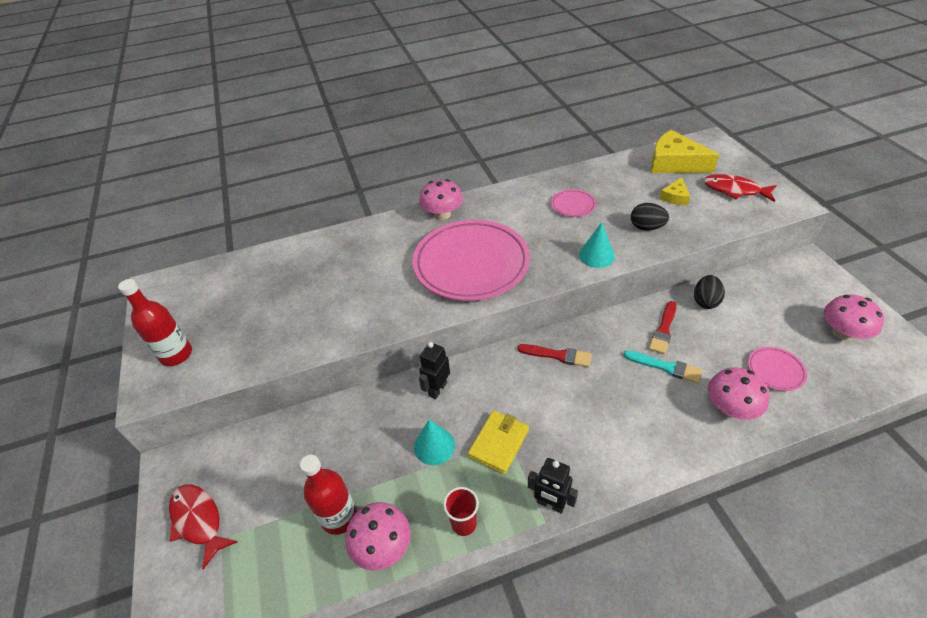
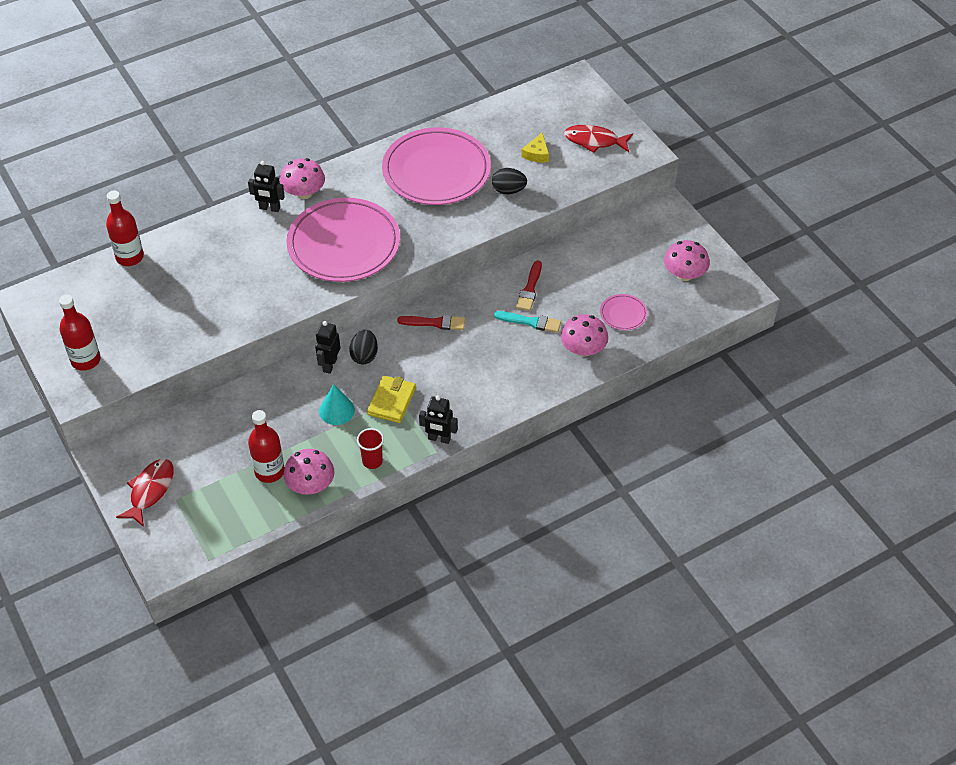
camera: 15 degrees left, 5 degrees up
(198, 520) = (150, 491): red fish -> red fish turned 75 degrees clockwise
(264, 257) = (130, 257): none -> red bottle
(407, 225) = (269, 208): none -> black robot
(573, 205) = (436, 171): pink plate -> pink plate, size x2.39
(596, 255) = (462, 224): turquoise cone -> none
(674, 163) = (537, 112): yellow cheese -> none
(705, 301) = (568, 257): black egg -> black egg (364, 355)

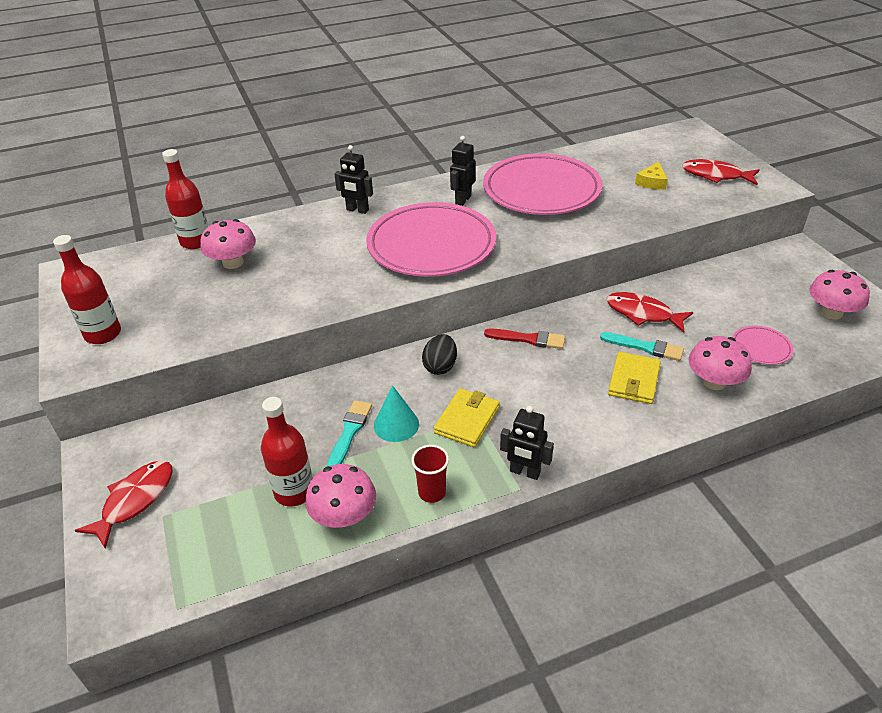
camera: 10 degrees right, 10 degrees down
(301, 420) = (350, 432): none -> turquoise brush
(304, 193) = (397, 200): pink mushroom -> pink mushroom (233, 262)
(329, 365) = (397, 373): black robot -> black robot (462, 200)
(508, 190) = (621, 210): black egg -> none
(520, 354) = (633, 380): none -> yellow wallet
(530, 289) = (642, 314): red brush -> red fish

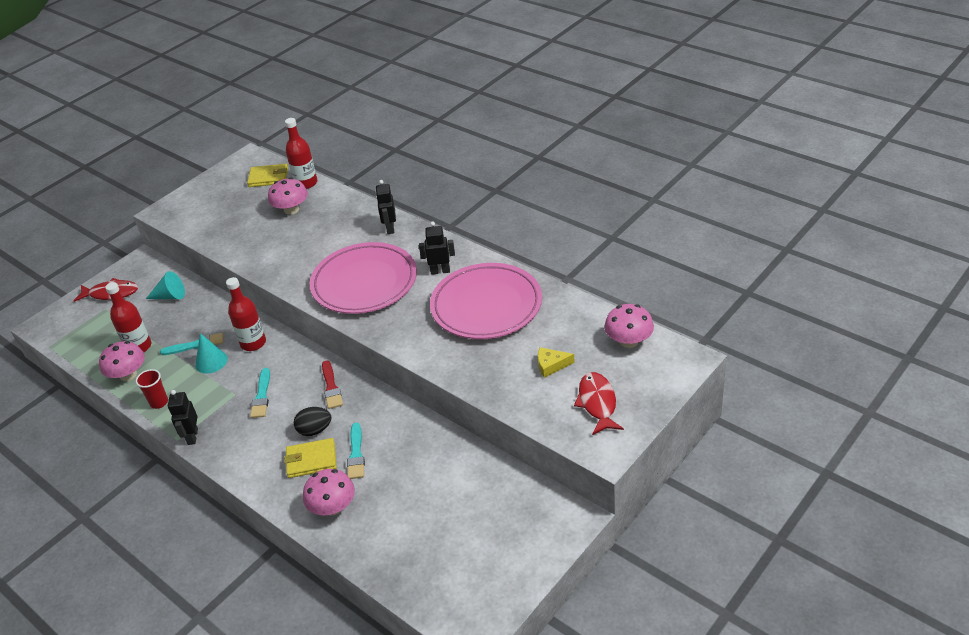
camera: 65 degrees right, 0 degrees up
(103, 334) = (195, 203): red bottle -> red bottle (253, 343)
(219, 436) = (170, 296): none -> turquoise cone
(440, 366) = (277, 356): black egg -> black egg (315, 430)
(467, 420) = (229, 391): yellow wallet -> yellow wallet (268, 177)
(499, 395) = (261, 396): none -> turquoise brush
(642, 314) = (400, 439): red fish -> none
(761, 348) = (394, 525): pink plate -> none
(831, 312) = (476, 564): pink mushroom -> pink mushroom (629, 341)

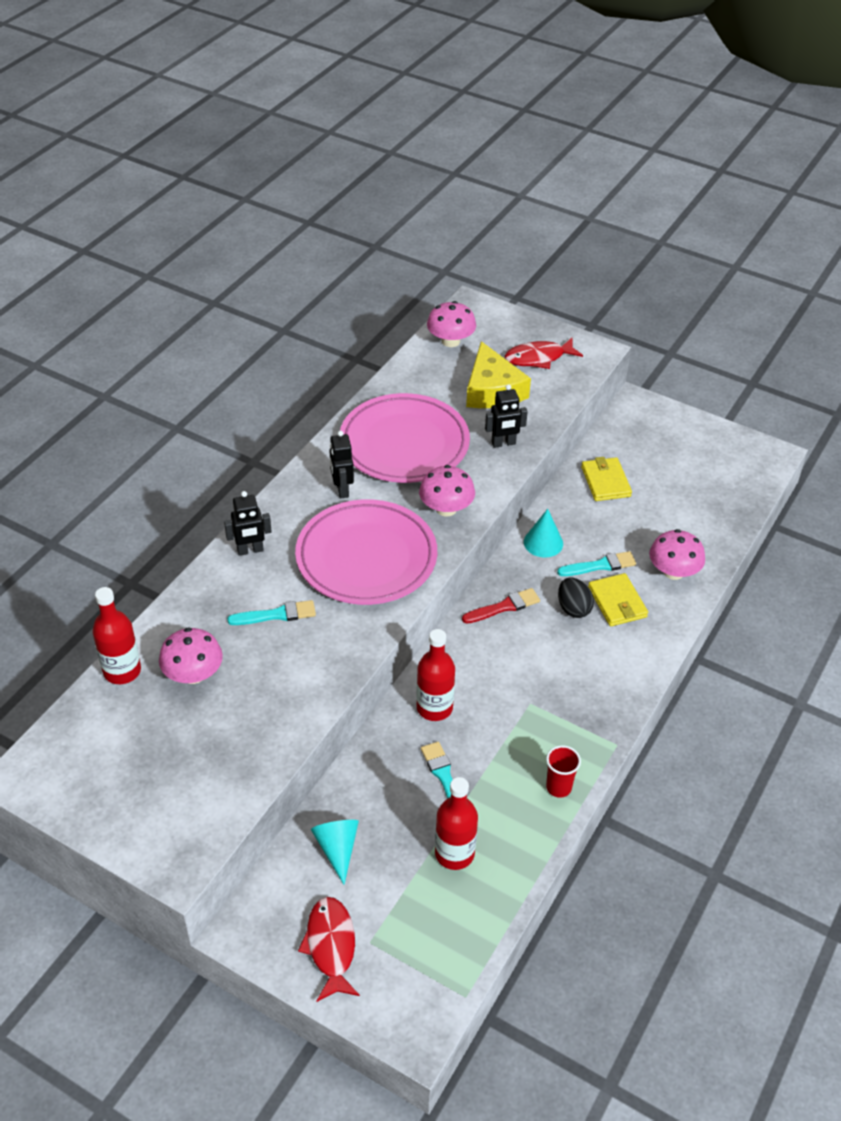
camera: 105 degrees left, 5 degrees up
(128, 375) = (513, 847): pink mushroom -> pink mushroom (446, 508)
(192, 437) = (608, 729): black robot -> black robot (503, 443)
(211, 361) = (475, 748): turquoise cone -> turquoise cone (543, 542)
(261, 396) = (529, 673): turquoise brush -> turquoise brush (276, 615)
(268, 177) = (96, 727): yellow wallet -> yellow wallet (605, 482)
(551, 365) = (492, 390): yellow cheese -> yellow cheese, size x1.99

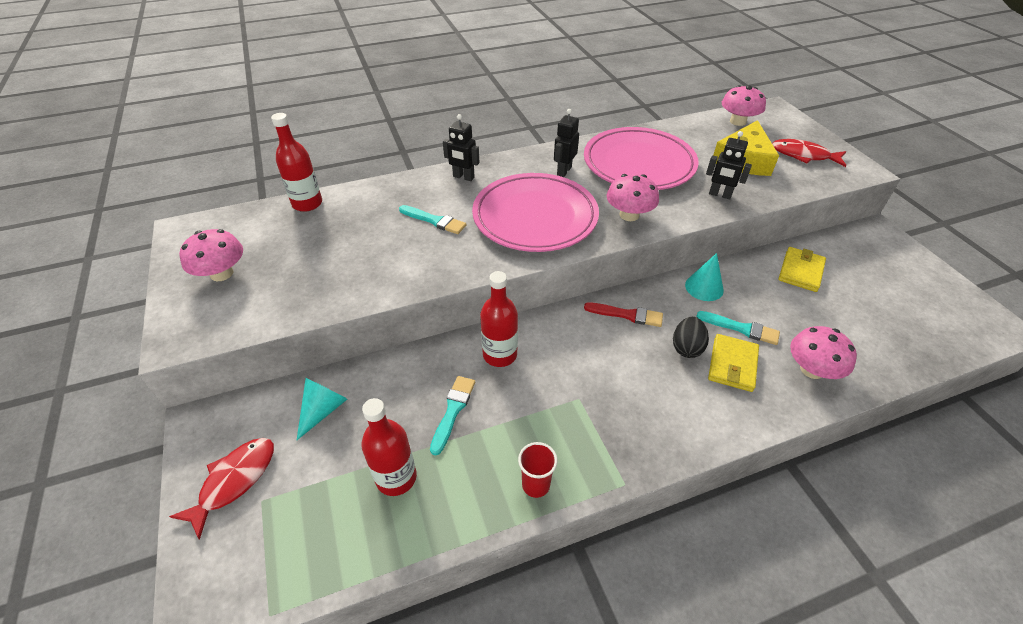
camera: 40 degrees right, 0 degrees up
(193, 674) = (342, 227): pink mushroom -> pink mushroom (222, 273)

